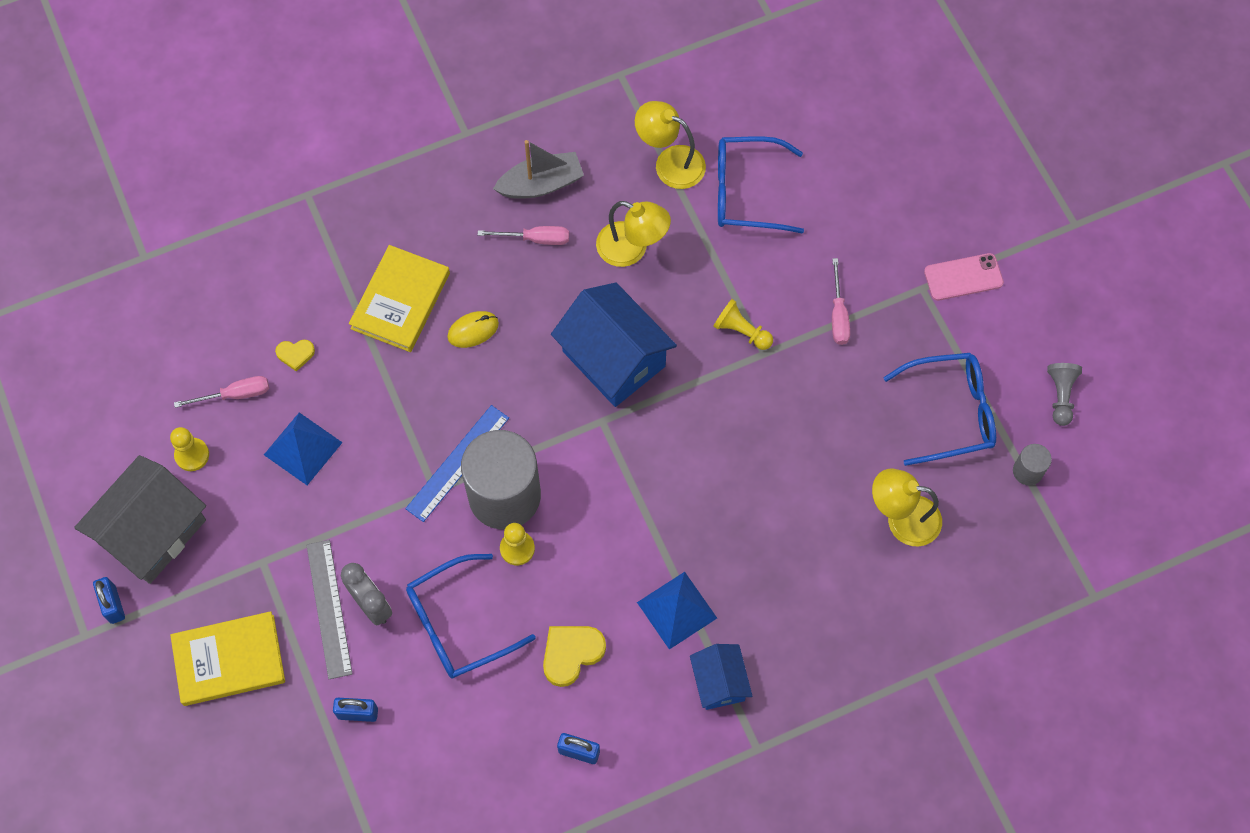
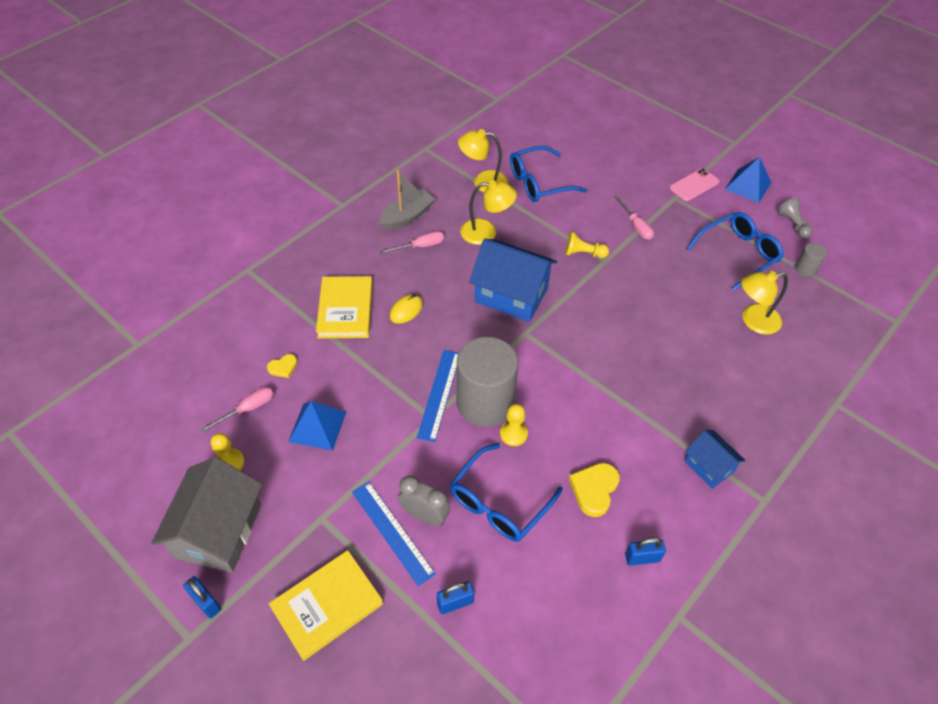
camera: 25 degrees left, 15 degrees down
(329, 608) = (392, 532): grey ruler -> blue ruler
(676, 610) = (649, 430): blue pyramid -> blue pyramid (748, 185)

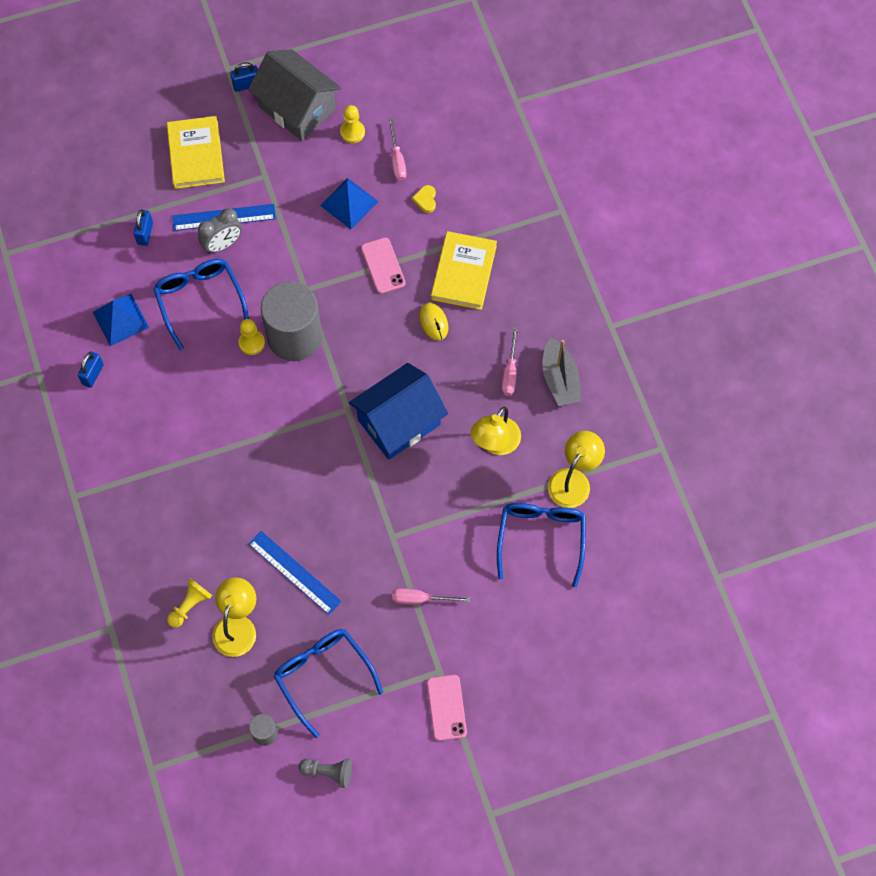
camera: 120 degrees right, 15 degrees up
(345, 310) = (463, 272): yellow book -> yellow book turned 75 degrees clockwise
(371, 369) = (383, 265): none -> pink phone
(439, 394) = (325, 306): blue ruler -> blue ruler (294, 572)
(583, 253) = (413, 521): yellow pawn -> yellow pawn (190, 605)
(594, 489) = (165, 374): yellow heart -> none
(709, 466) = (128, 475): blue house -> none
(737, 254) = (323, 677): blue glasses -> blue glasses turned 150 degrees clockwise
(748, 185) = (412, 770): blue pyramid -> blue pyramid (120, 319)

